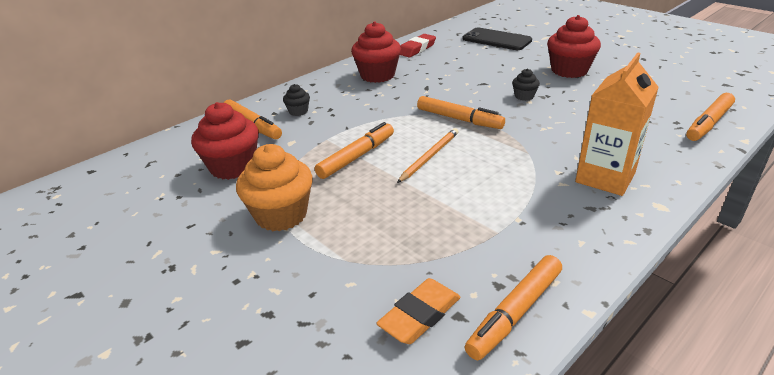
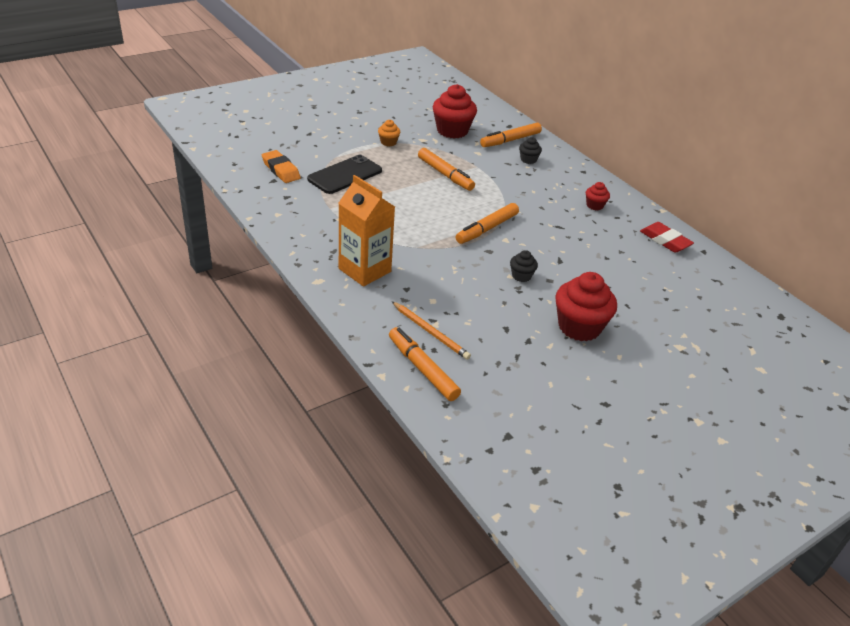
camera: 95 degrees right, 5 degrees up
(281, 215) = (388, 142): orange cupcake -> orange cupcake, size x0.49
(377, 75) = (594, 205): red cupcake -> red cupcake, size x0.49
(429, 156) = (431, 203): orange pencil -> orange pencil (430, 332)
(496, 40) = (690, 304): black phone -> black phone (345, 175)
(515, 313) = (264, 196): orange marker -> none

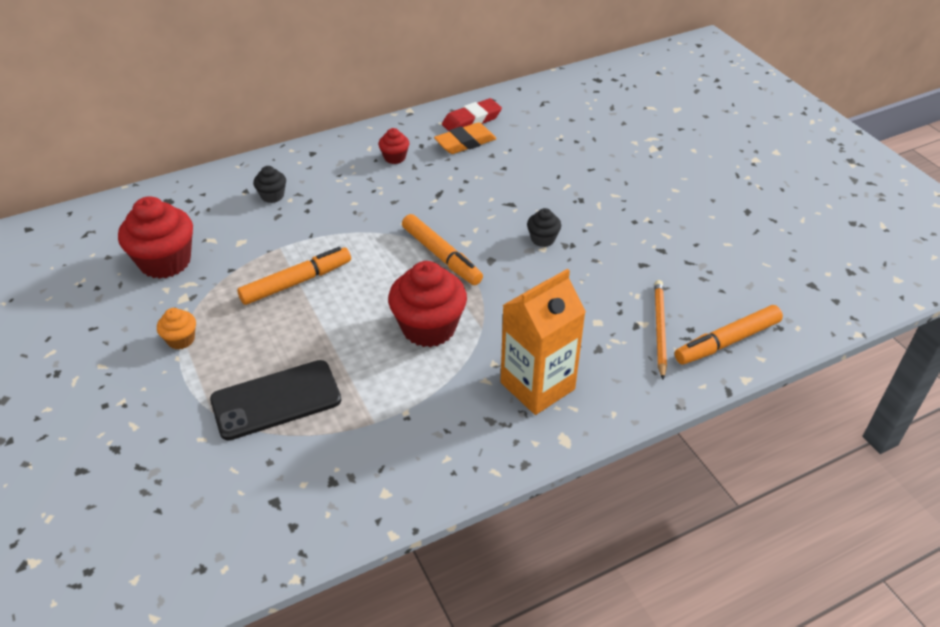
camera: 80 degrees left, 5 degrees up
(281, 170) = (241, 491): orange eraser -> orange eraser (465, 143)
(345, 175) = (276, 400): black phone -> black phone turned 75 degrees counterclockwise
(430, 332) = (659, 329): orange pencil -> orange pencil turned 45 degrees counterclockwise
(510, 140) = (213, 205): orange marker -> none
(579, 327) = (632, 209): red cupcake -> red cupcake (429, 327)

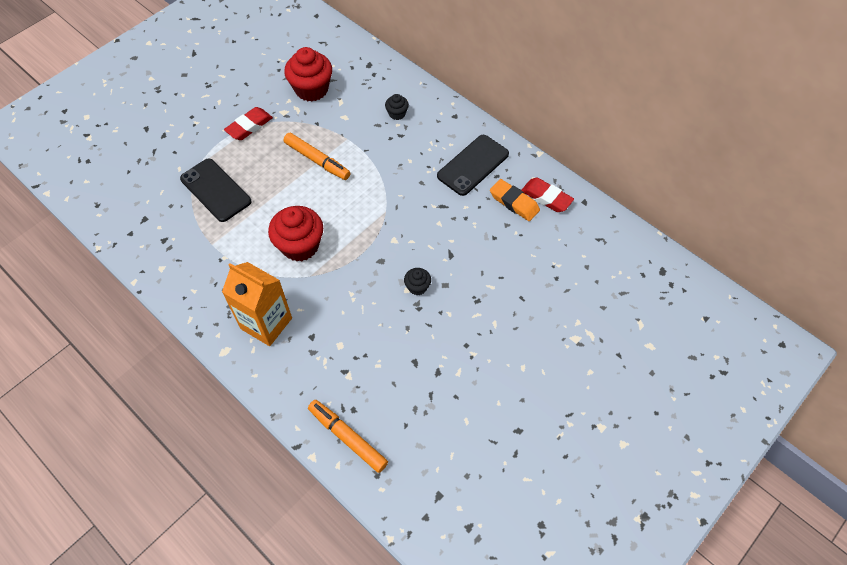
camera: 70 degrees right, 15 degrees up
(181, 339) = (249, 126): orange cupcake -> red eraser
(394, 157) = (473, 165): red cupcake -> black phone
(441, 256) = (373, 230): orange marker -> none
(659, 329) = (345, 388): orange pencil -> none

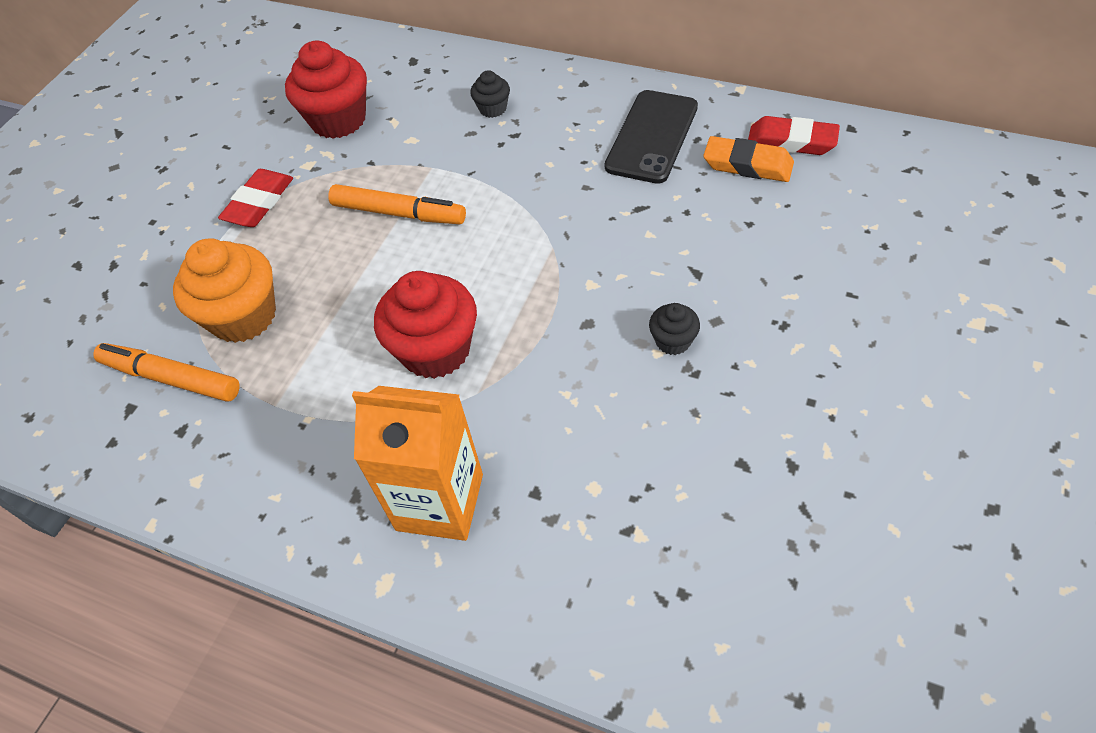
camera: 15 degrees left, 5 degrees down
(216, 190) = (243, 316): black phone -> orange cupcake
(347, 438) = (702, 652): orange marker -> orange marker (171, 378)

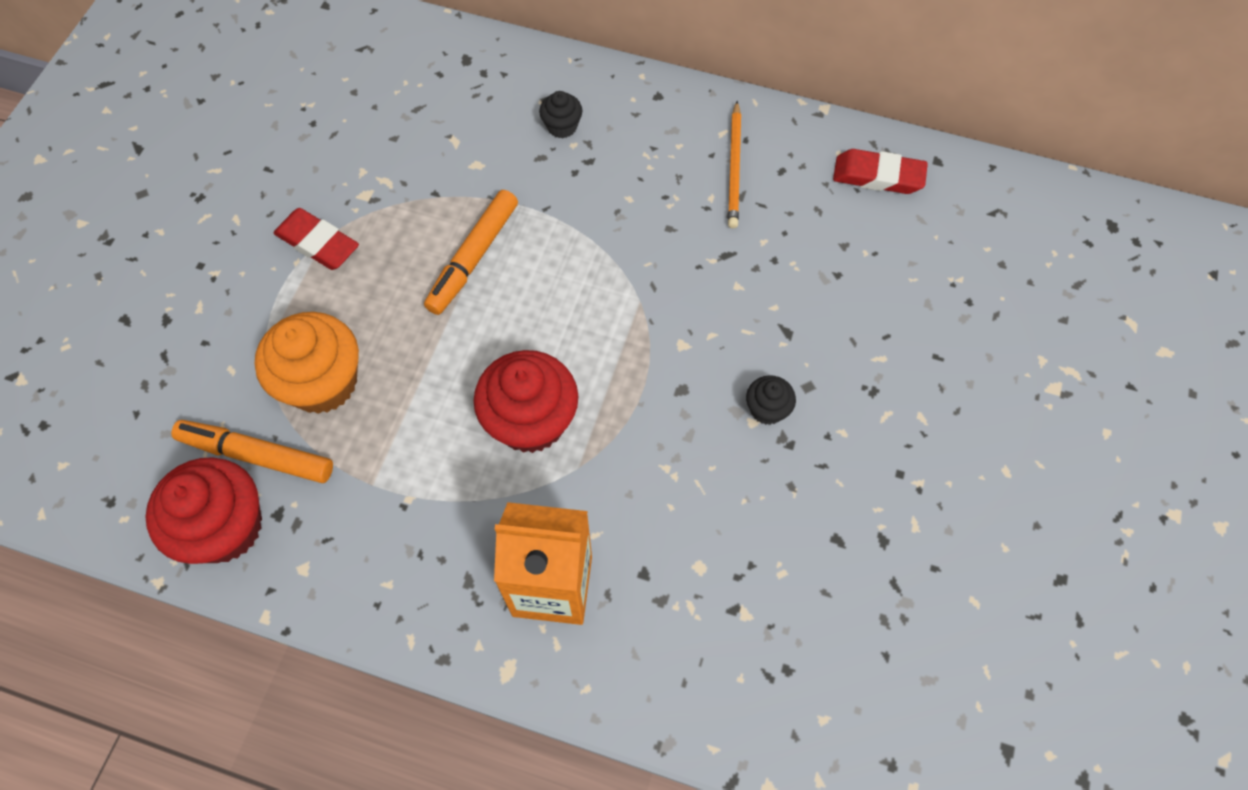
camera: 10 degrees left, 10 degrees up
(259, 203) = (318, 243): red eraser -> red eraser turned 75 degrees counterclockwise
(338, 120) = (392, 137): red cupcake -> red cupcake (225, 527)
(399, 213) = (473, 258): orange marker -> orange marker turned 105 degrees clockwise
(652, 137) = (734, 167): black phone -> orange pencil
(747, 165) = (834, 204): orange eraser -> none

